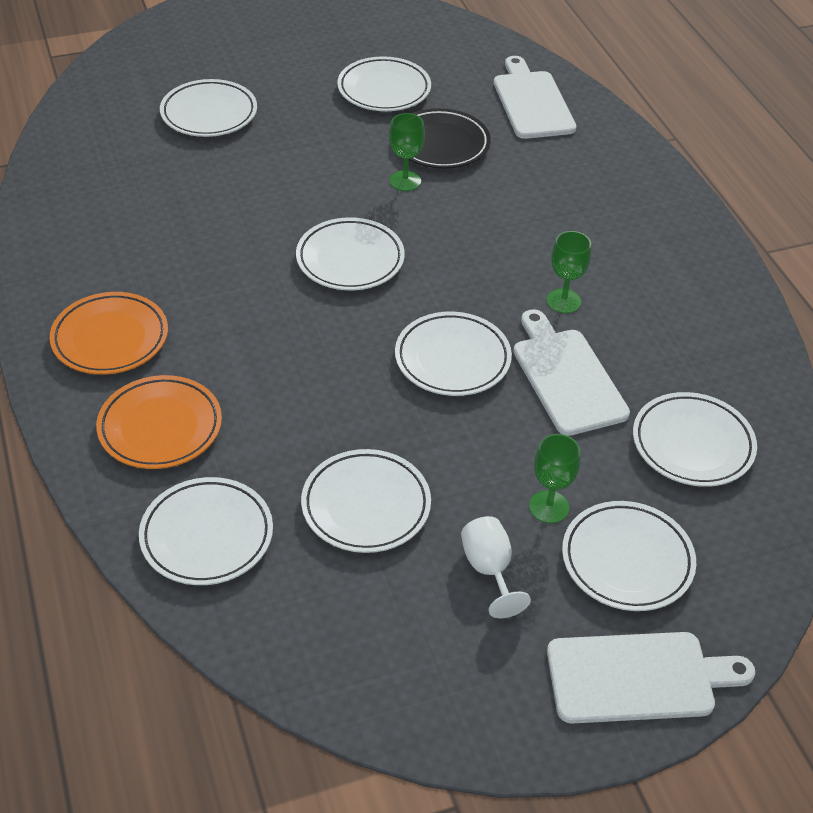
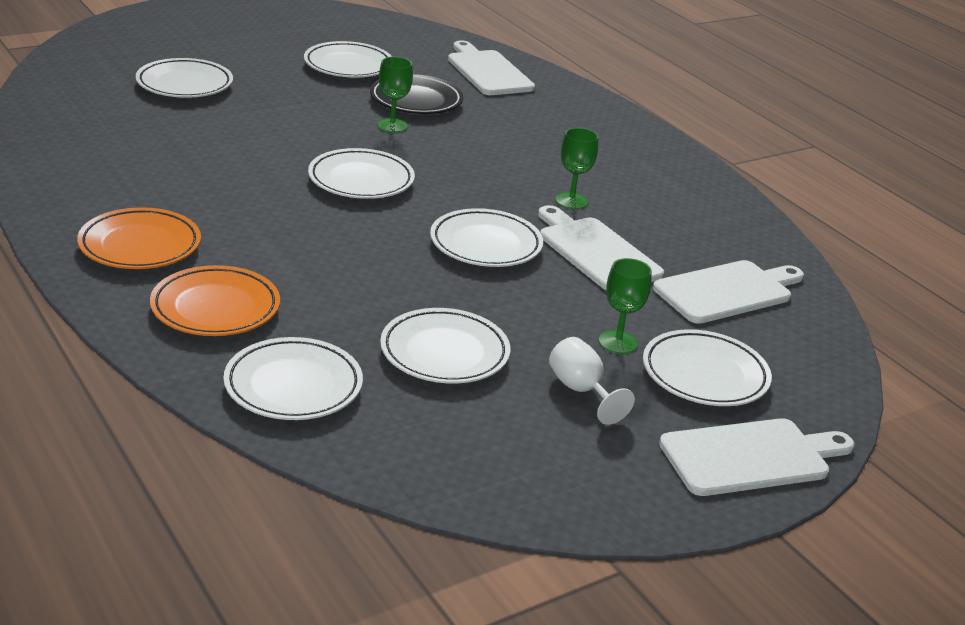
camera: 15 degrees left, 15 degrees down
(692, 444) = (727, 291): white plate -> white cutting board

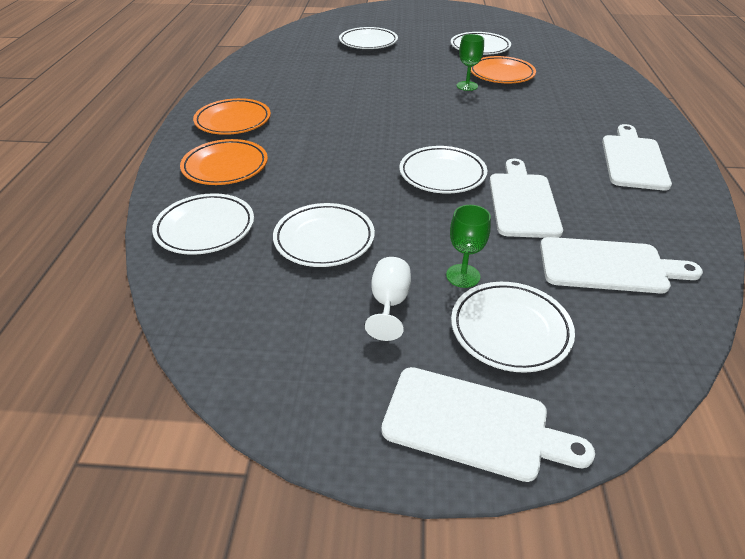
camera: 40 degrees right, 10 degrees up
(361, 180) = (406, 114): white plate -> none
(416, 100) = (501, 74): black plate -> orange plate
(487, 71) = (575, 65): white cutting board -> white cutting board (633, 160)
(571, 201) = (543, 161): green goblet -> none

